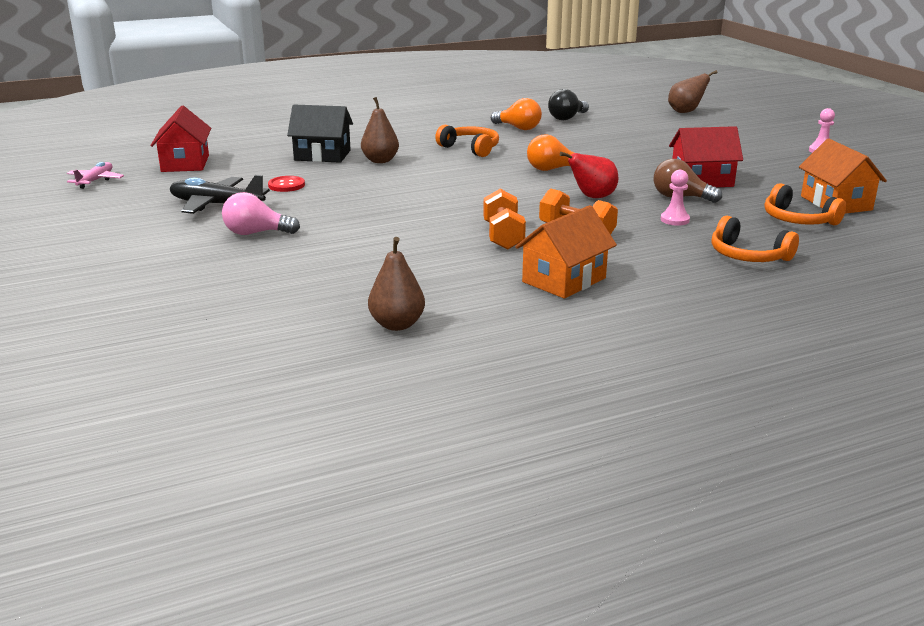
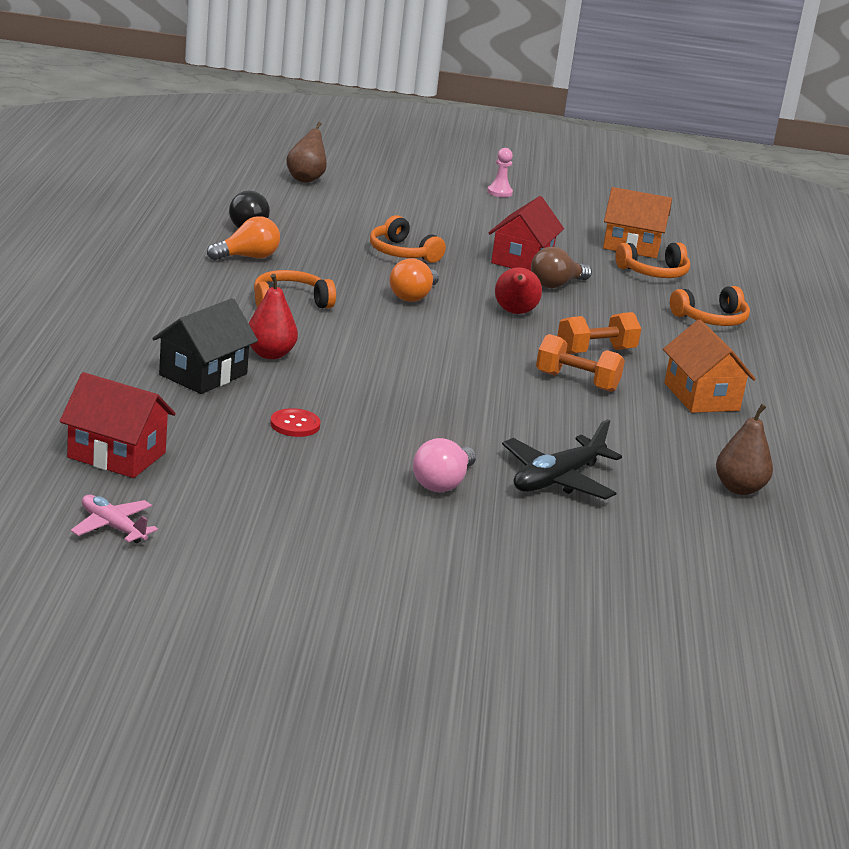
camera: 65 degrees left, 0 degrees up
(216, 205) = (318, 479): black plane -> black plane (557, 480)
(380, 161) = (270, 354): brown pear -> red pear
(623, 153) = (402, 253): none -> orange headphones
(675, 220) = (608, 309): pink pawn -> none

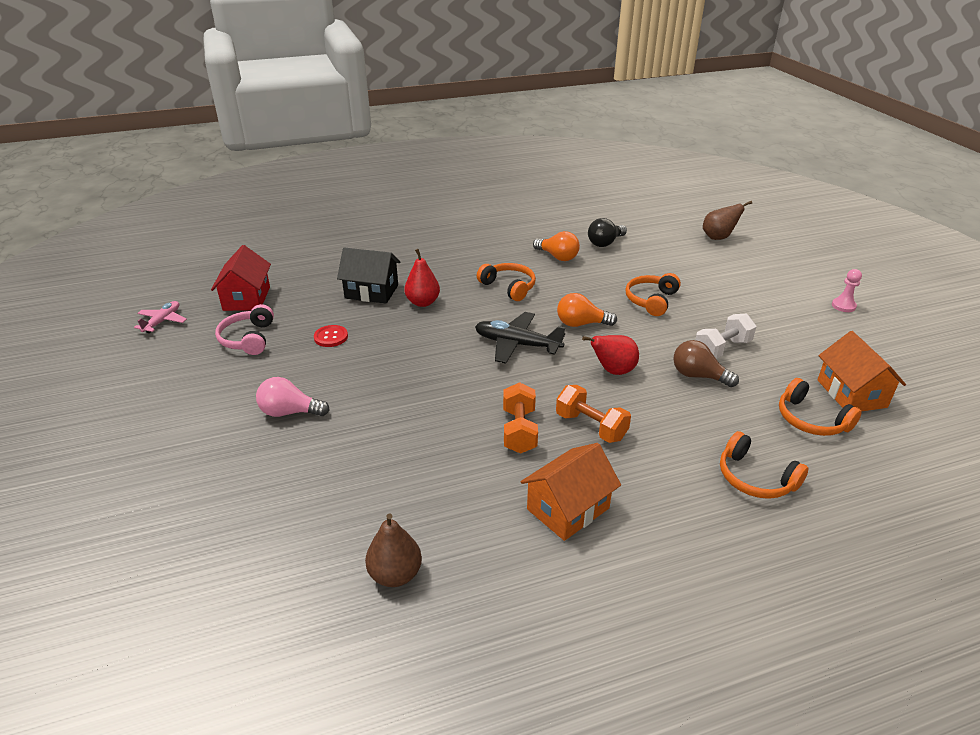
camera: 70 degrees right, 10 degrees up
(239, 475) = (248, 339): none -> pink headphones
(522, 260) = (722, 349): red house -> white dumbbell
(557, 480) = (333, 462): black plane -> black plane (517, 344)

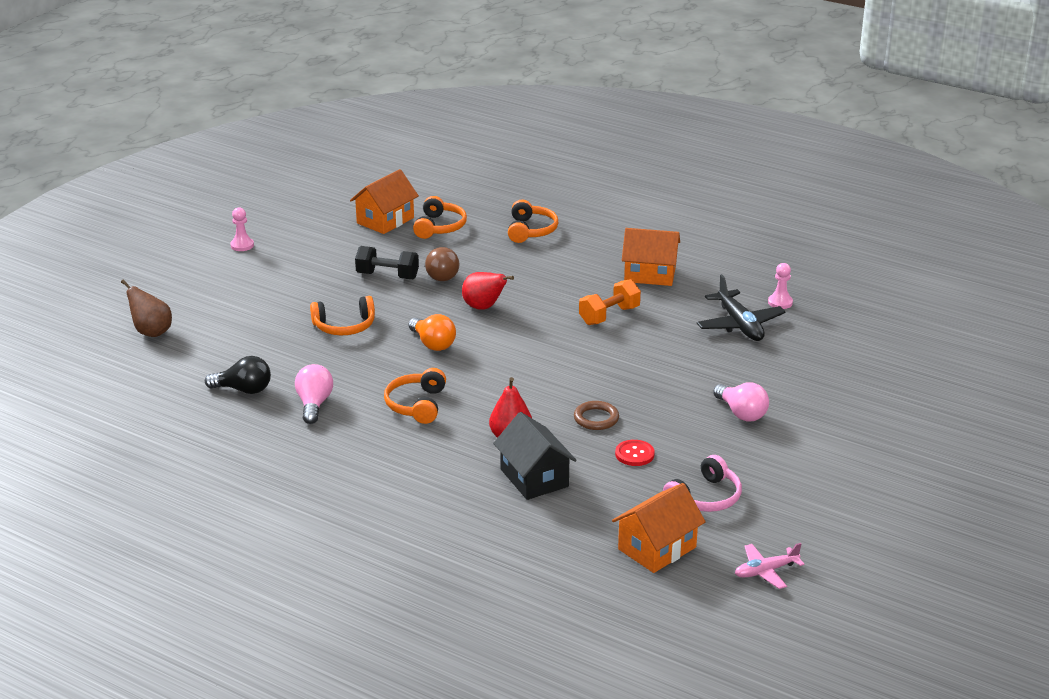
camera: 130 degrees left, 5 degrees down
(247, 298) = (657, 548): red house -> orange house
(391, 343) = (596, 418): none -> brown ring
(395, 574) = (780, 302): brown pear -> pink pawn
(517, 344) = (508, 360): black plane -> black plane (739, 325)
(557, 257) = (314, 404): orange light bulb -> pink light bulb
(591, 426) = (563, 293): orange dumbbell -> none
(722, 349) = (387, 276): white dumbbell -> black dumbbell

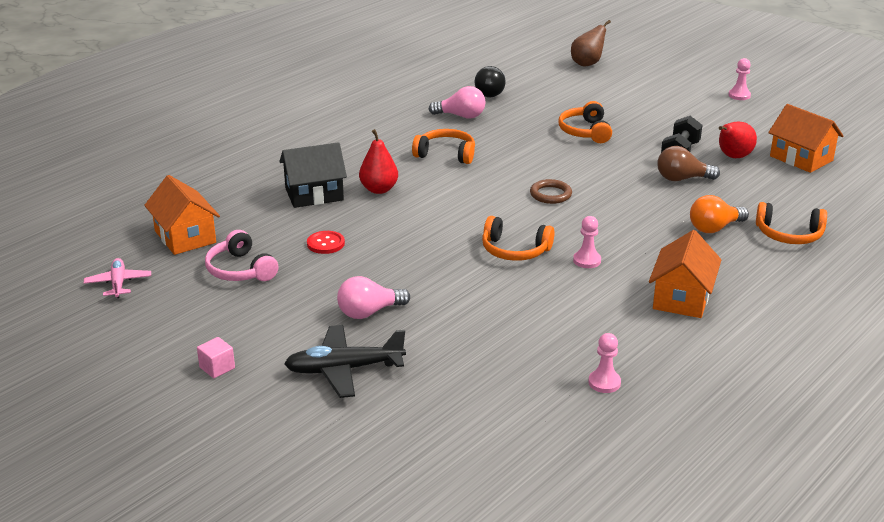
camera: 100 degrees right, 0 degrees up
(433, 344) = (546, 167): orange light bulb -> orange light bulb (714, 228)
(439, 227) = (790, 185): orange headphones -> orange headphones (514, 250)
(484, 307) = (612, 195): red pear -> red pear (733, 157)
(596, 418) = (392, 231): brown ring -> brown ring (550, 194)
(609, 315) = (587, 260): orange dumbbell -> pink pawn
(739, 325) = (553, 342): black plane -> black plane (344, 369)
(864, 478) = (217, 368): none -> pink cube

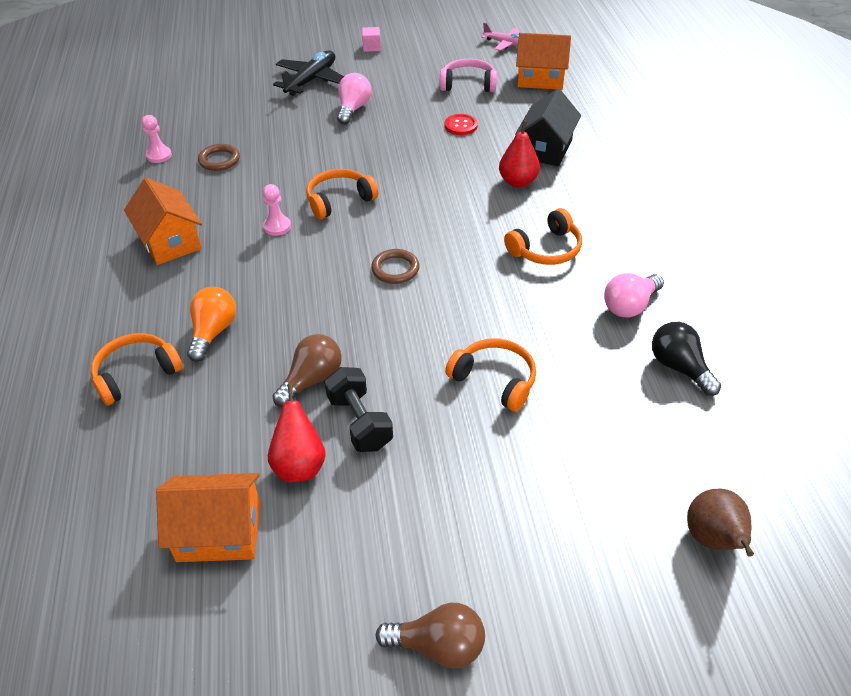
camera: 130 degrees right, 15 degrees up
(556, 341) = (219, 160): none -> brown ring
(739, 95) = (438, 646): pink pawn -> brown light bulb

